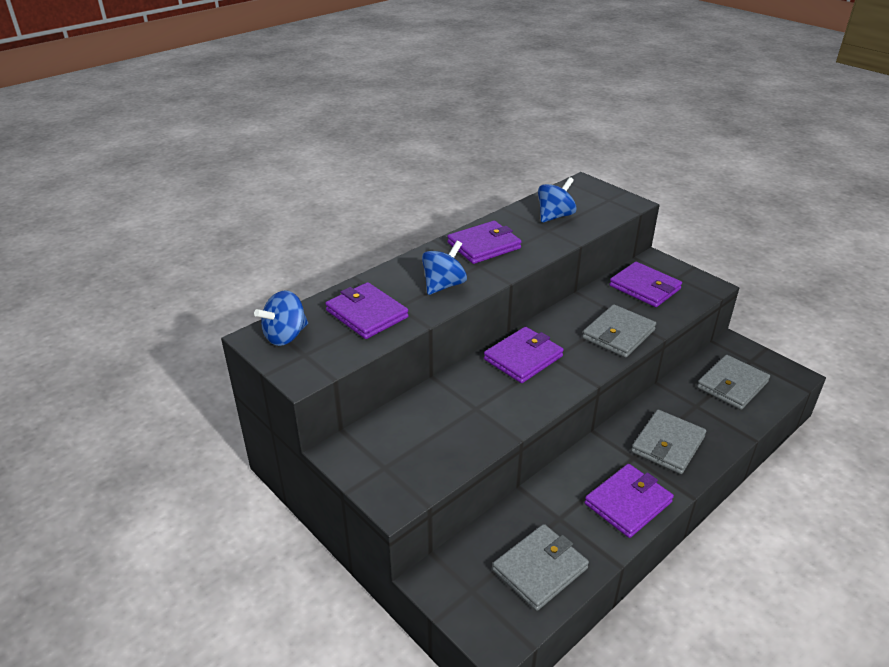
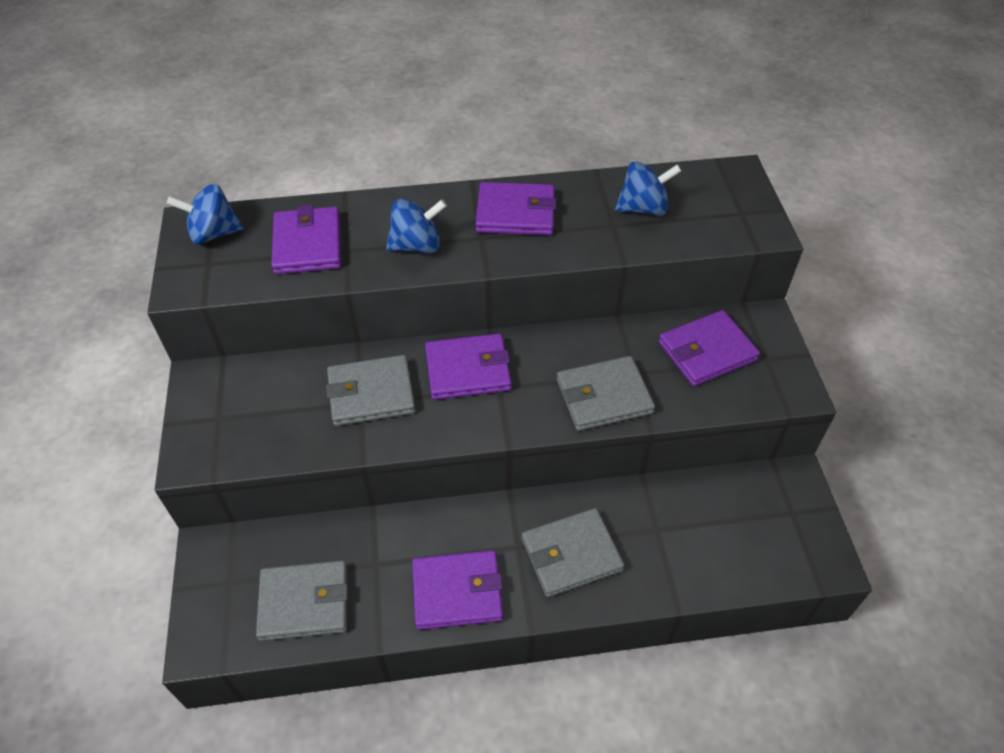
camera: 35 degrees right, 15 degrees up
(644, 287) = (707, 351): purple wallet -> purple wallet turned 75 degrees clockwise
(732, 385) = (730, 529): grey wallet -> grey wallet (371, 393)

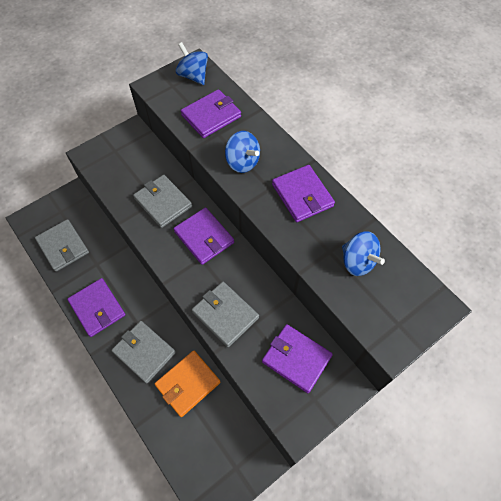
camera: 60 degrees right, 10 degrees up
(650, 518) = (188, 384): none -> orange wallet

